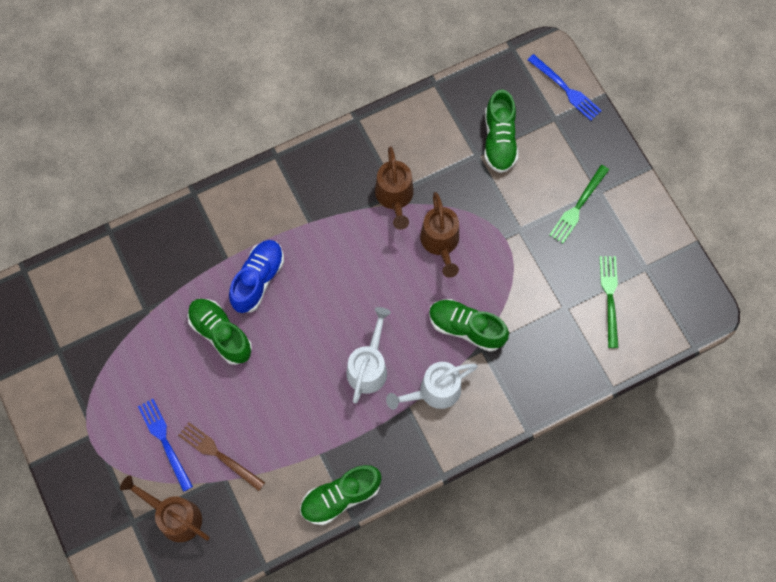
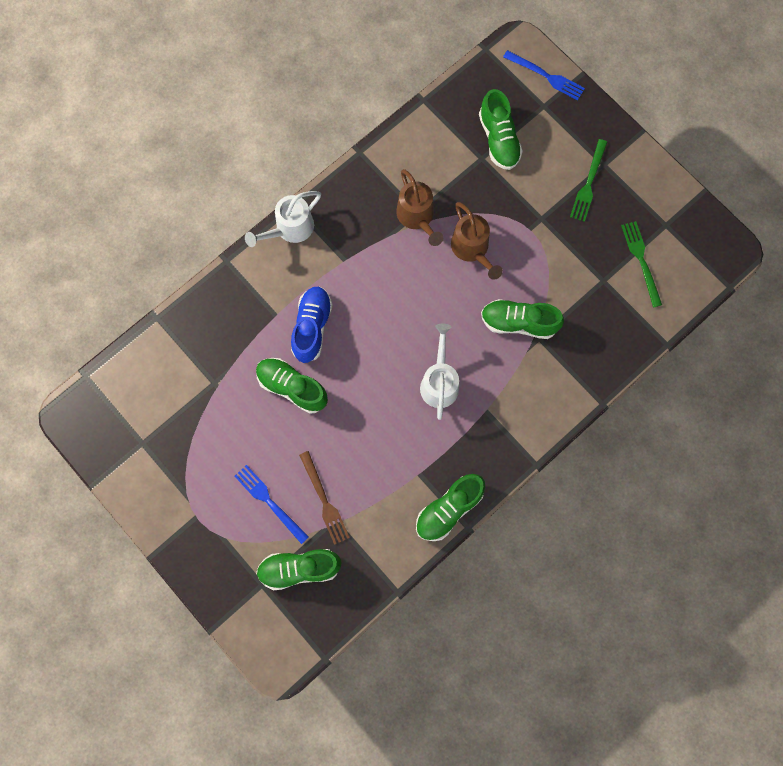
camera: 15 degrees left, 5 degrees up
(174, 516) = (299, 569): brown watering can -> green shoe
(219, 455) = (324, 500): brown fork -> brown fork turned 135 degrees counterclockwise
(433, 392) = (506, 389): white watering can -> white watering can (289, 229)

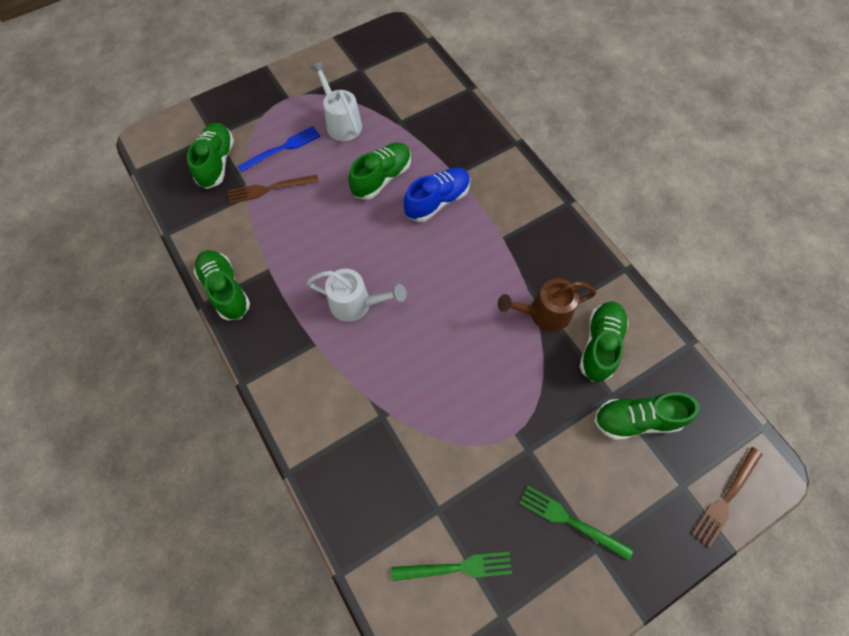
camera: 100 degrees right, 10 degrees down
(289, 229) = (542, 196): white watering can -> white watering can (341, 122)
(312, 327) = (437, 201): blue shoe -> blue shoe turned 60 degrees counterclockwise
(472, 250) = (498, 363): brown watering can -> none
(519, 323) = (404, 397): green shoe -> green shoe (600, 345)
(546, 76) = (726, 498): blue fork -> brown fork

